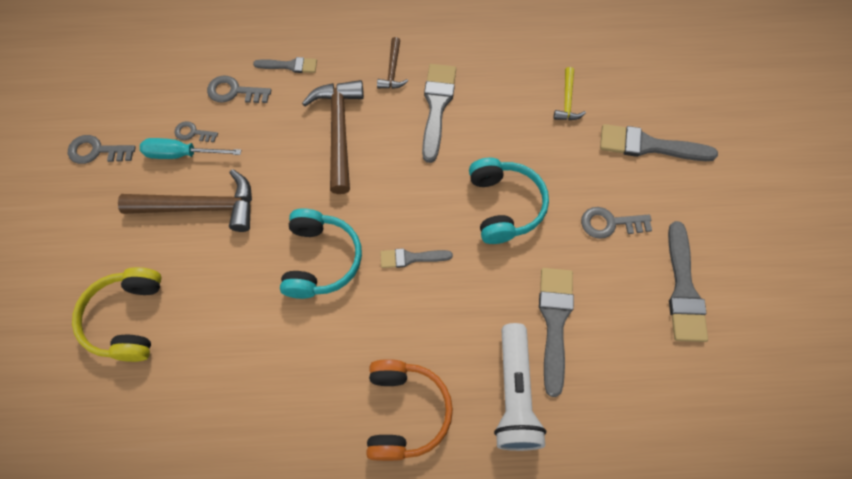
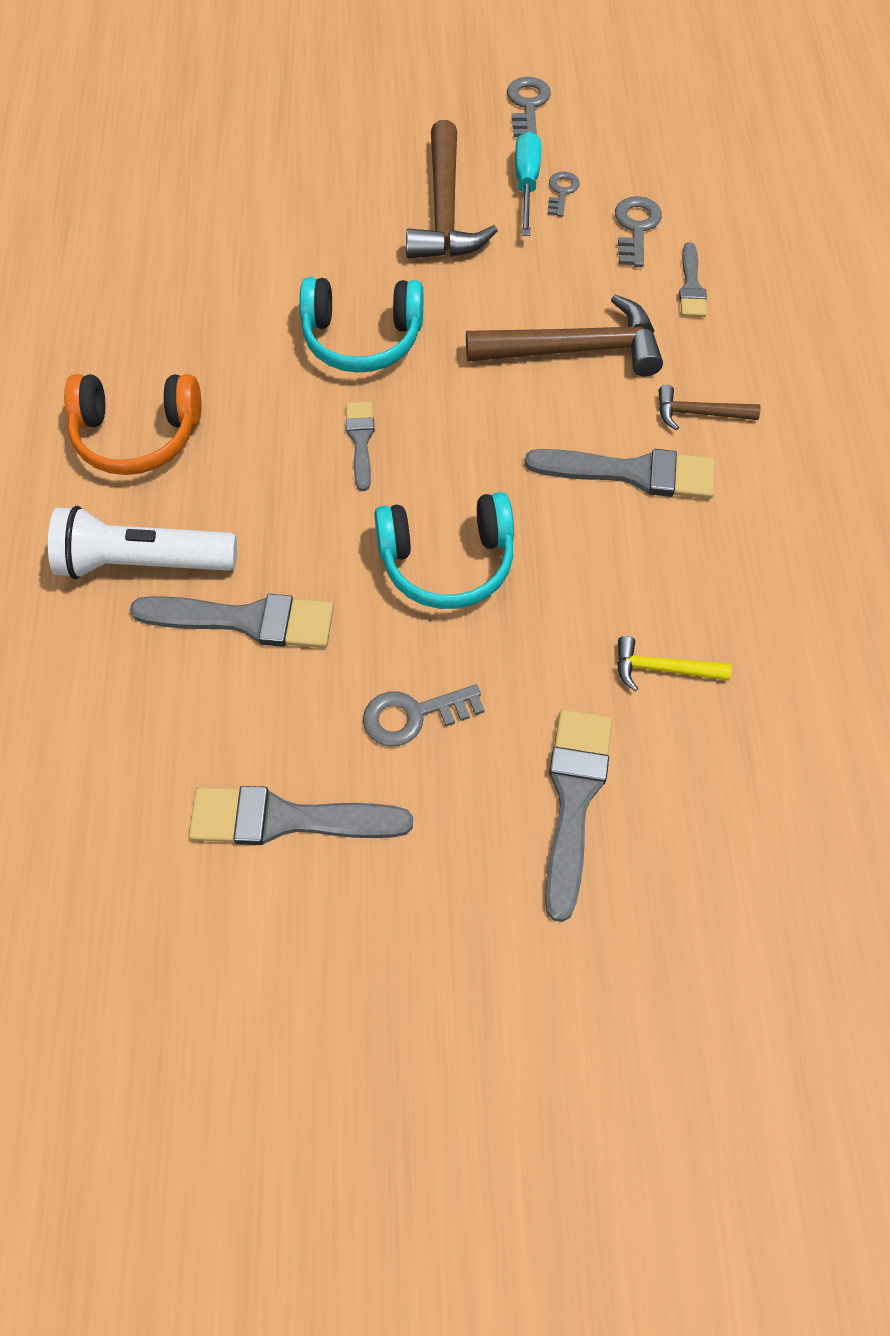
camera: 90 degrees right, 5 degrees down
(127, 319) = (291, 161): yellow headphones -> none
(609, 223) = (413, 715): grey key -> grey key turned 105 degrees counterclockwise

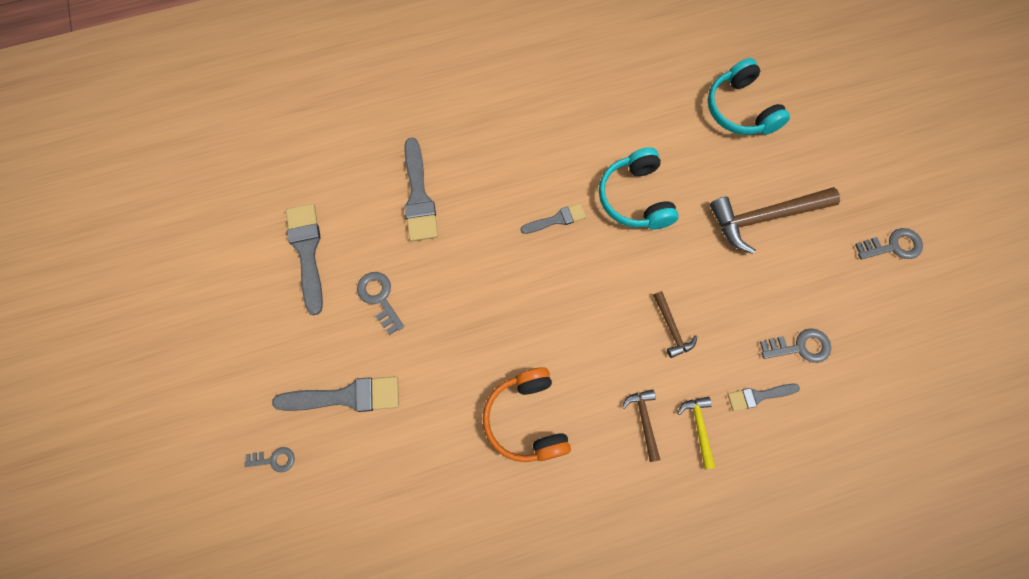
camera: 75 degrees right, 10 degrees up
(137, 436) = (524, 103): orange headphones -> orange headphones (526, 419)
(142, 562) = (442, 134): white flashlight -> none
(447, 562) = (483, 290): turquoise headphones -> turquoise headphones (740, 109)
(526, 184) = (812, 264): turquoise screwdriver -> none
(562, 192) = (814, 289): grey key -> grey key (274, 460)
(575, 349) = (671, 328): brown hammer -> brown hammer, size x0.51
(631, 473) = (581, 385): grey brush -> none
(662, 669) = (440, 431): yellow hammer -> yellow hammer (699, 428)

